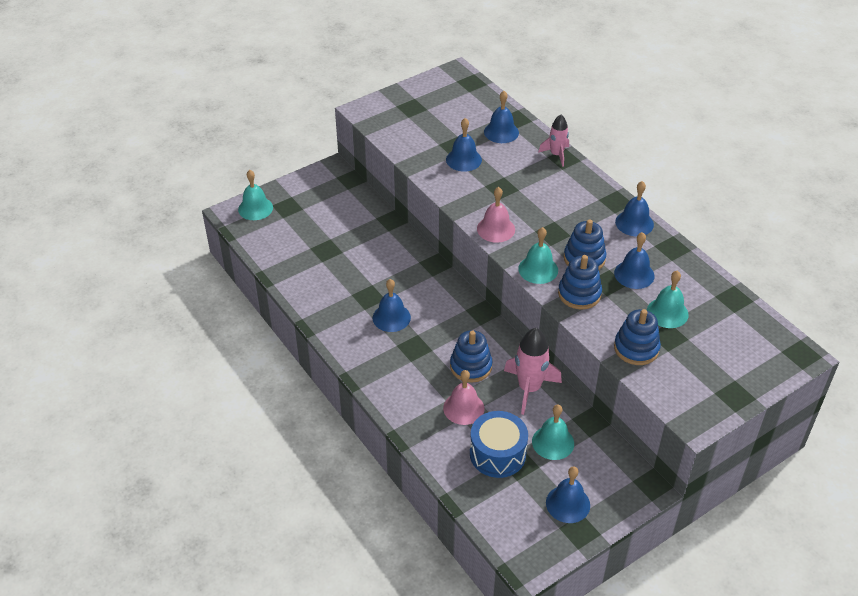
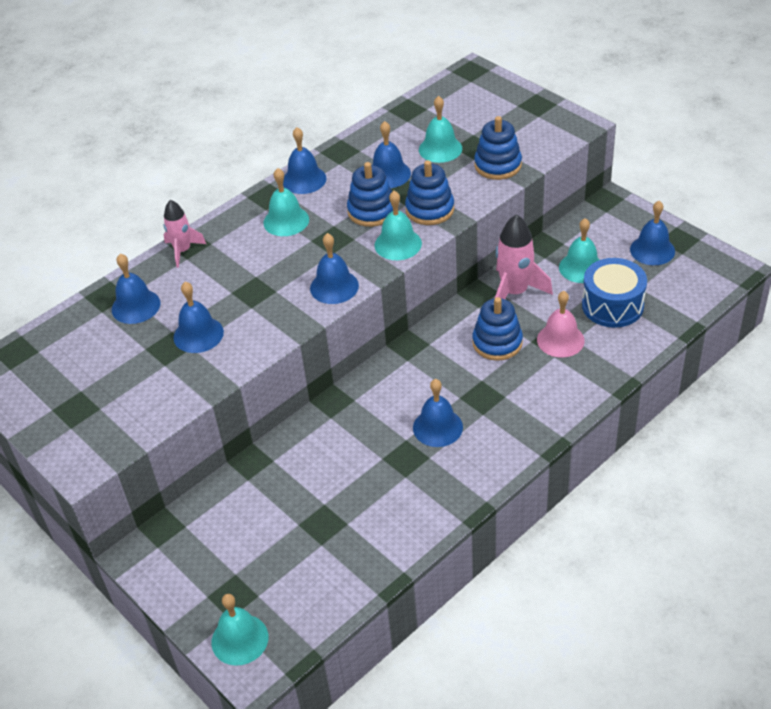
camera: 95 degrees left, 0 degrees up
(496, 229) = (334, 287): pink bell -> blue bell
(581, 209) = (286, 221): none -> turquoise bell

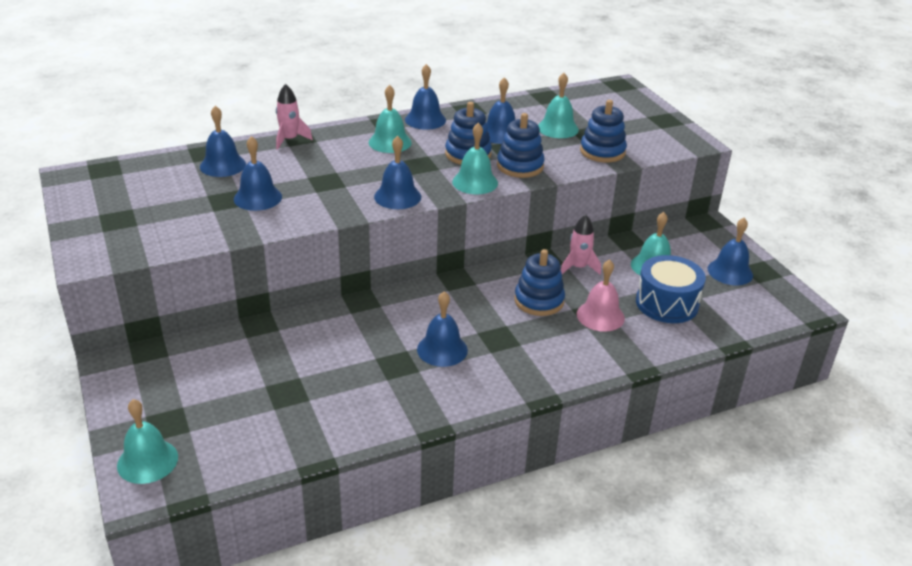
camera: 15 degrees right, 10 degrees down
(514, 292) = (578, 267): pink rocket -> pink rocket, size x0.63

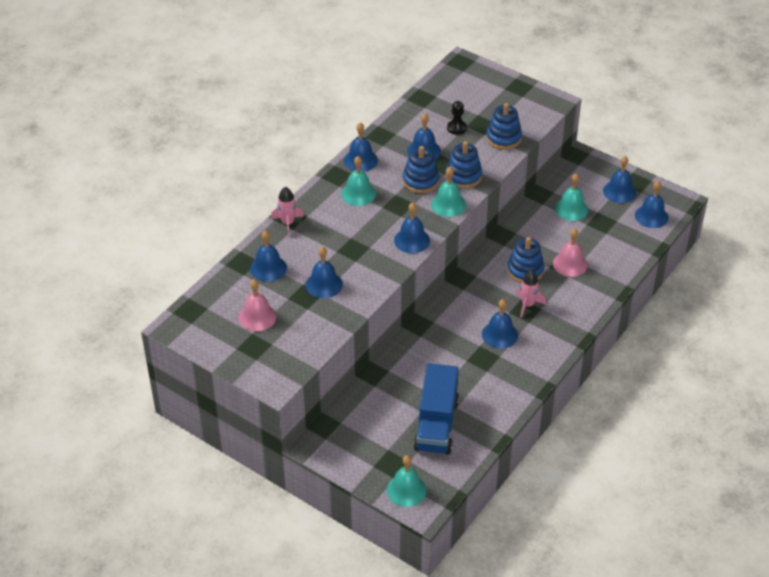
camera: 30 degrees left, 10 degrees up
(156, 198) = (257, 317): none -> pink bell
(265, 407) = (436, 424): none -> blue truck
(557, 128) = (456, 128): turquoise bell -> black pawn
(578, 267) = (527, 232): pink rocket -> pink rocket (527, 305)
(667, 303) = (600, 235): blue drum -> none
(752, 309) = (651, 216): none -> blue bell

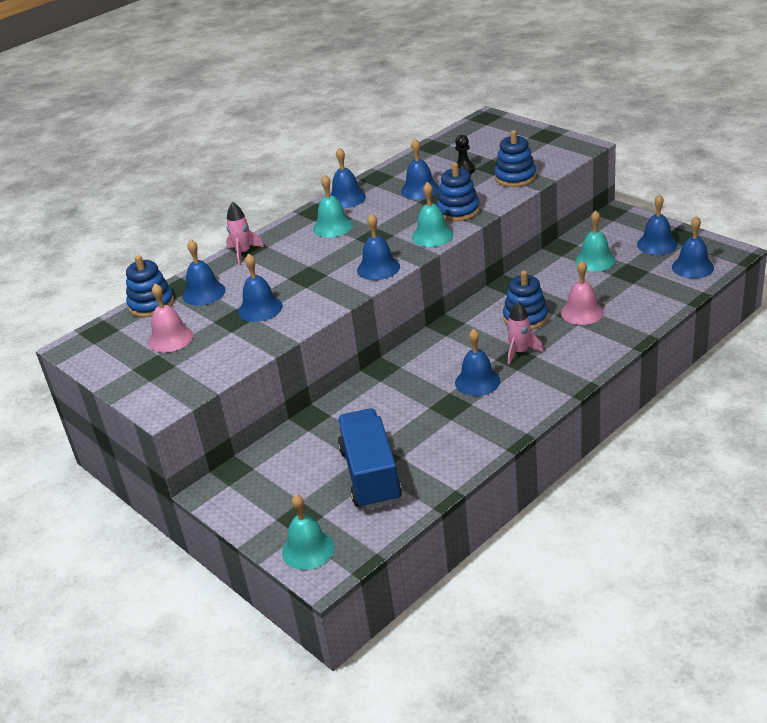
camera: 15 degrees right, 10 degrees down
(420, 181) = (407, 215): blue stacking toy -> blue stacking toy (151, 304)
(436, 424) = (370, 475): blue truck -> blue truck turned 150 degrees clockwise

